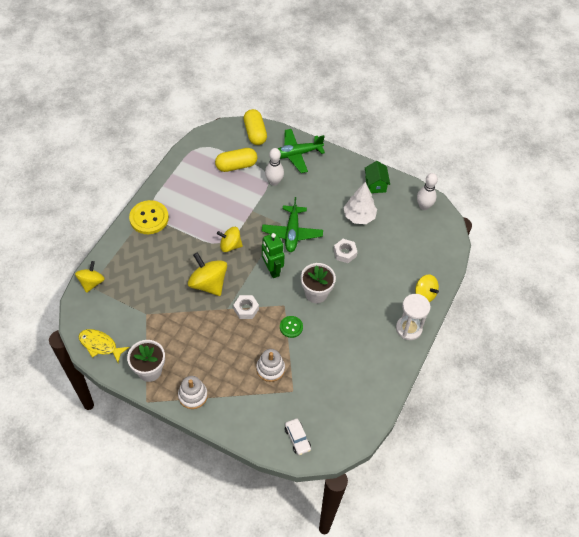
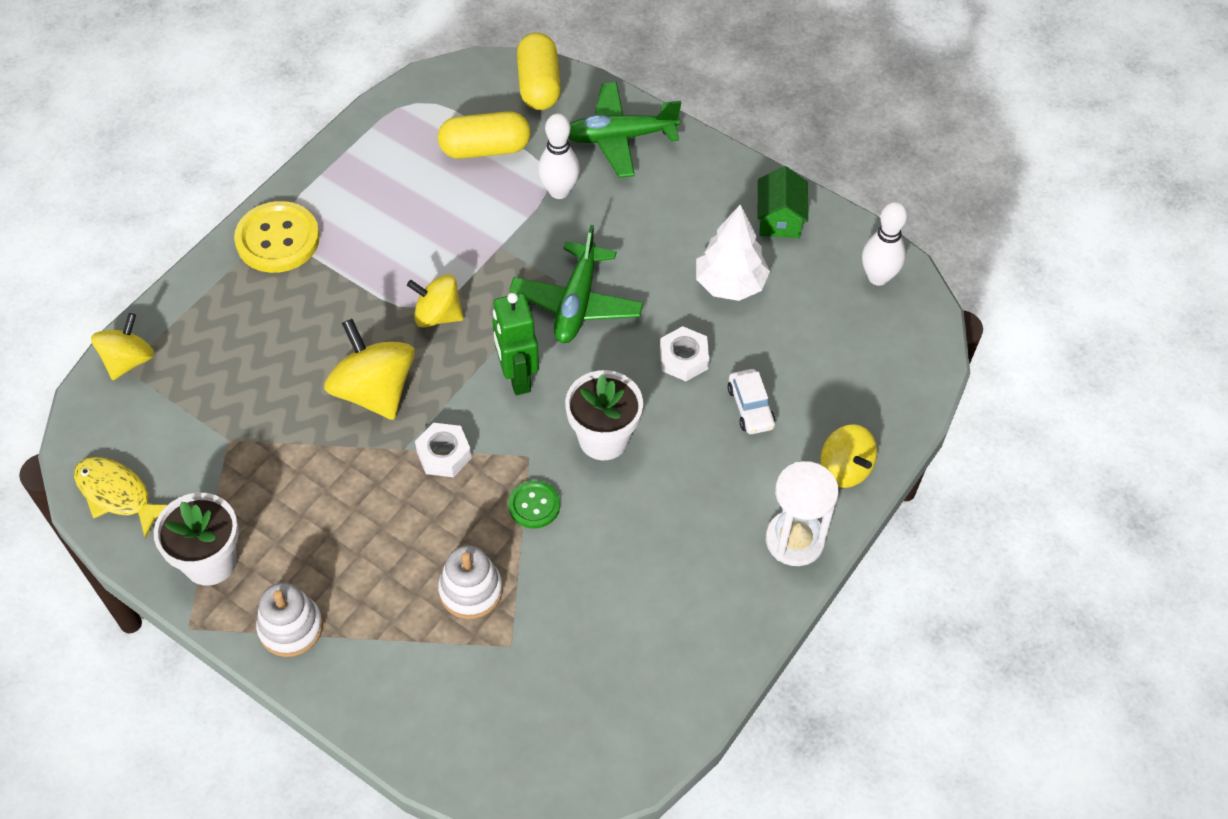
camera: 10 degrees right, 0 degrees up
(297, 438) = (499, 752): white car -> white car (750, 407)

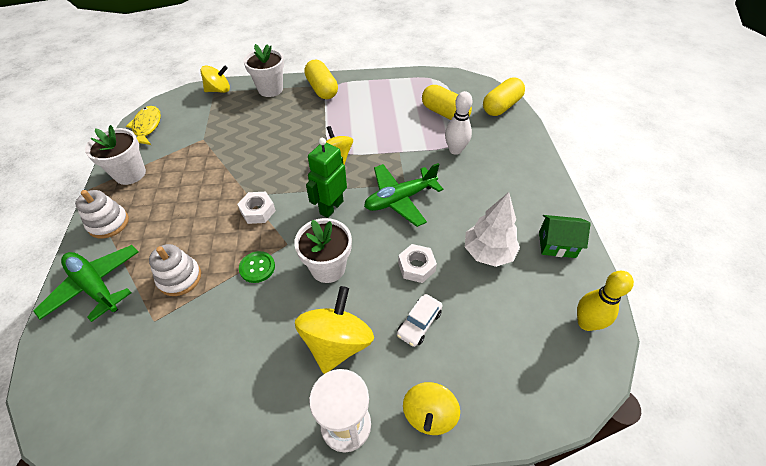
camera: 50 degrees right, 5 degrees down
(204, 298) = (270, 89): none -> white flower pot
(278, 239) = (322, 89): yellow button -> yellow capsule
(374, 391) = (272, 164): yellow spinning top -> yellow spinning top (337, 343)
(619, 137) = (513, 149): green plane -> green plane (95, 286)
(779, 219) = (557, 244): green house -> green house turned 45 degrees clockwise
(878, 277) = (586, 323): white bowling pin -> yellow bowling pin

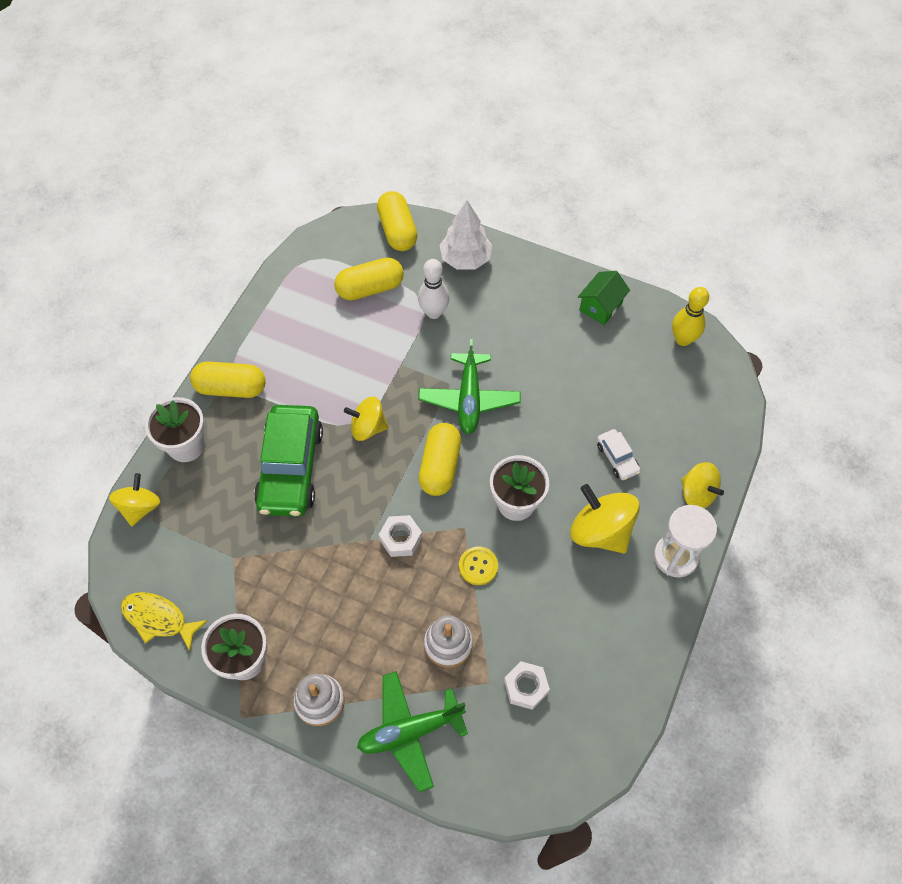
camera: 60 degrees left, 10 degrees up
(257, 267) = (478, 566): green button -> yellow button
(282, 136) = (291, 468): none -> green car
(331, 207) = (440, 466): green robot -> yellow capsule
(416, 267) = (559, 429): white nut -> white nut (526, 687)
(488, 252) = (577, 363): white tree -> white tree (465, 259)

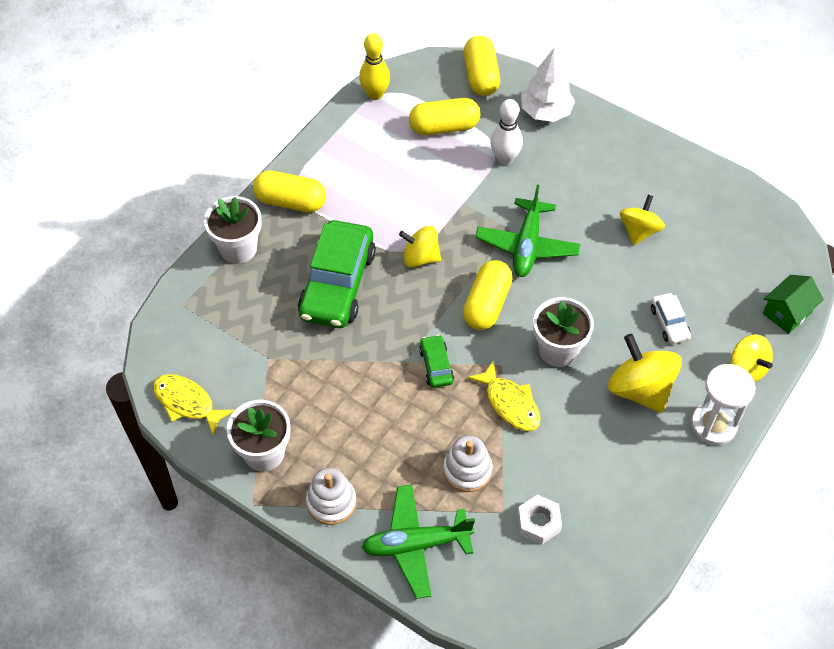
camera: 10 degrees right, 5 degrees down
(140, 507) = (185, 299): yellow spinning top -> yellow spinning top (639, 231)
(400, 538) = (436, 365): white nut -> green car
(478, 566) = (509, 403): yellow button -> yellow fish
(600, 306) = (677, 176): green house -> green house (787, 313)
(683, 339) = (758, 219): yellow bowling pin -> yellow bowling pin (375, 94)

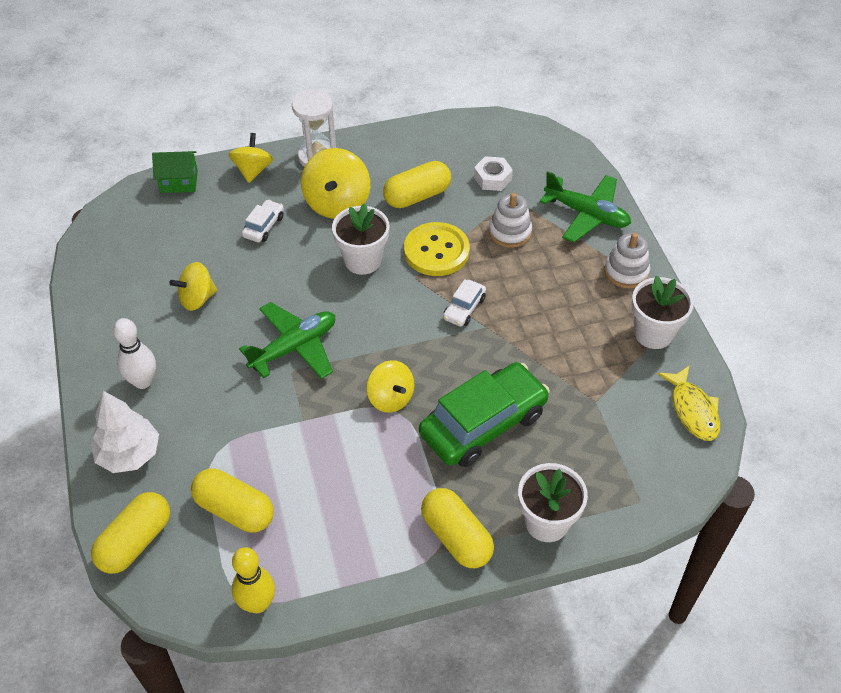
camera: 140 degrees left, 5 degrees down
(436, 365) = (464, 308): green car -> white car
(487, 304) = (378, 325): yellow capsule -> yellow capsule (417, 196)
(505, 158) = (220, 435): white bowling pin -> white bowling pin (143, 381)
(509, 403) = (436, 251): yellow fish -> yellow button

